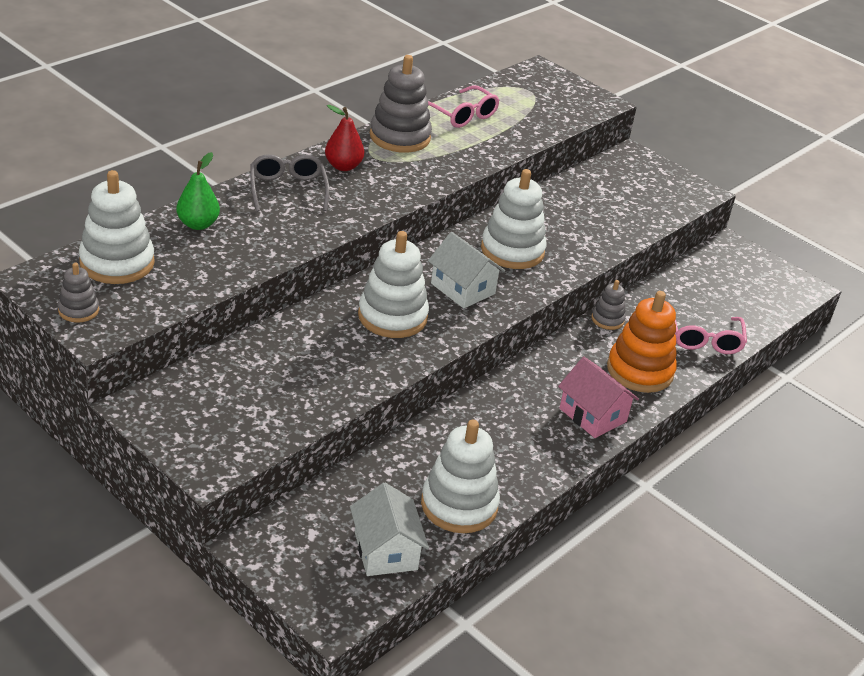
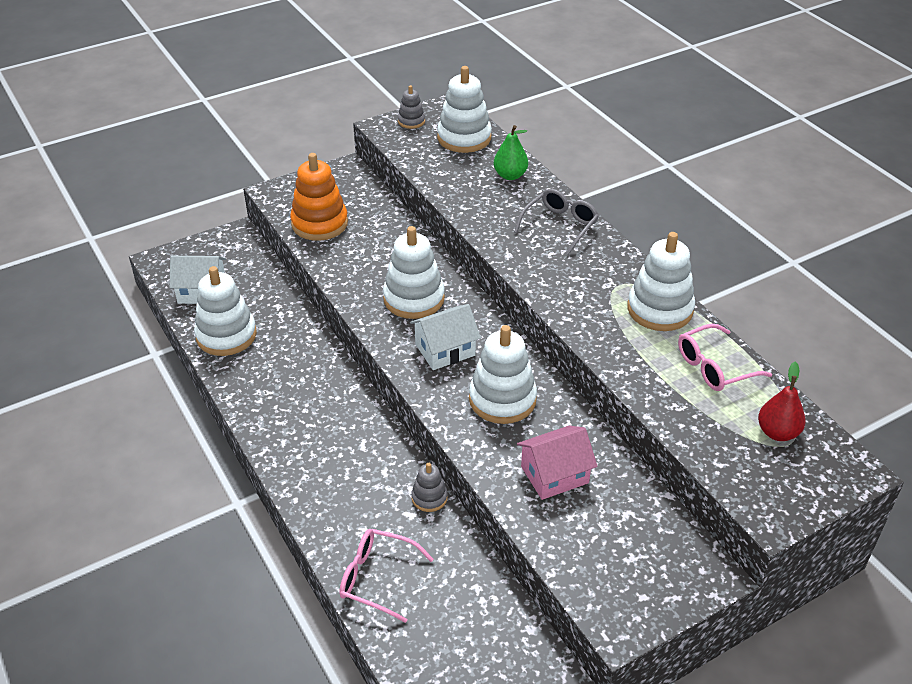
camera: 110 degrees right, 5 degrees up
(288, 189) = (560, 225): grey glasses -> grey glasses turned 60 degrees counterclockwise
(343, 166) = (600, 263): red pear -> red pear (777, 432)
(400, 137) = (659, 309): grey stacking toy -> white stacking toy
(592, 415) = (293, 444): pink house -> pink house (554, 474)
(640, 371) = (343, 500): orange stacking toy -> orange stacking toy (319, 223)

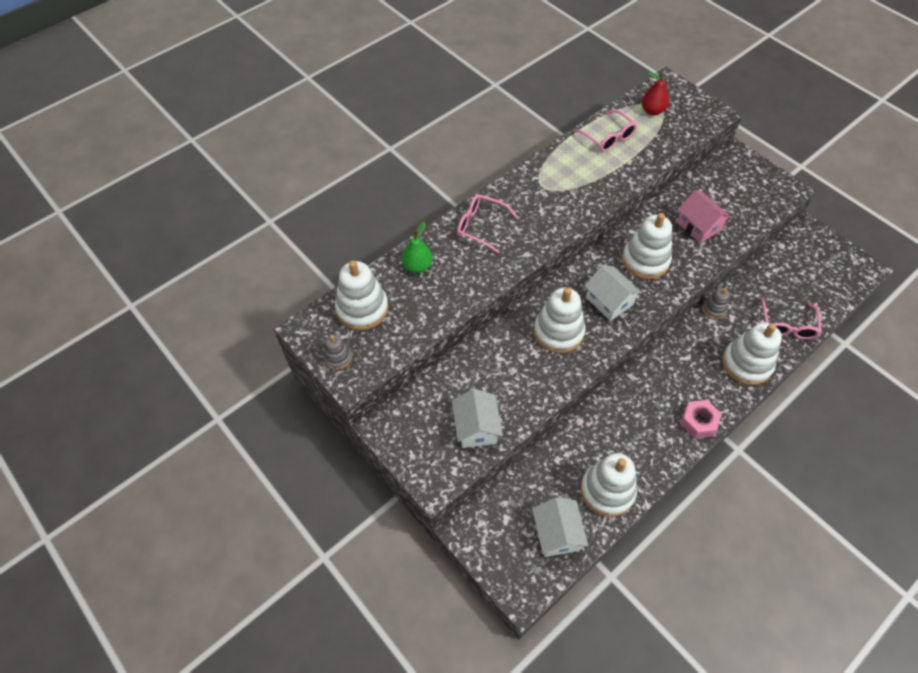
camera: 100 degrees left, 15 degrees up
(270, 432) = (698, 422): none -> pink nut
(319, 223) = (476, 427): orange stacking toy -> white house
(560, 225) = (480, 226): grey glasses -> pink glasses
(659, 309) = (561, 164): white stacking toy -> white stacking toy (746, 364)

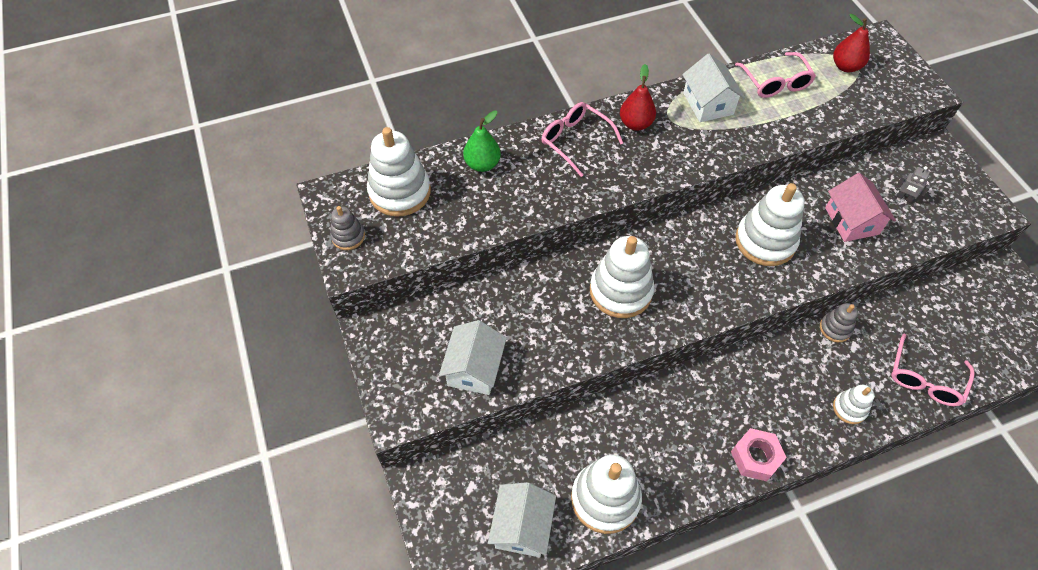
camera: 20 degrees right, 0 degrees up
(520, 199) = (635, 124): none -> red pear
(609, 301) = (698, 275): white house -> white house (708, 104)
(727, 198) = (904, 198): none -> grey robot
(746, 364) = (849, 408): white stacking toy -> white stacking toy, size x0.52

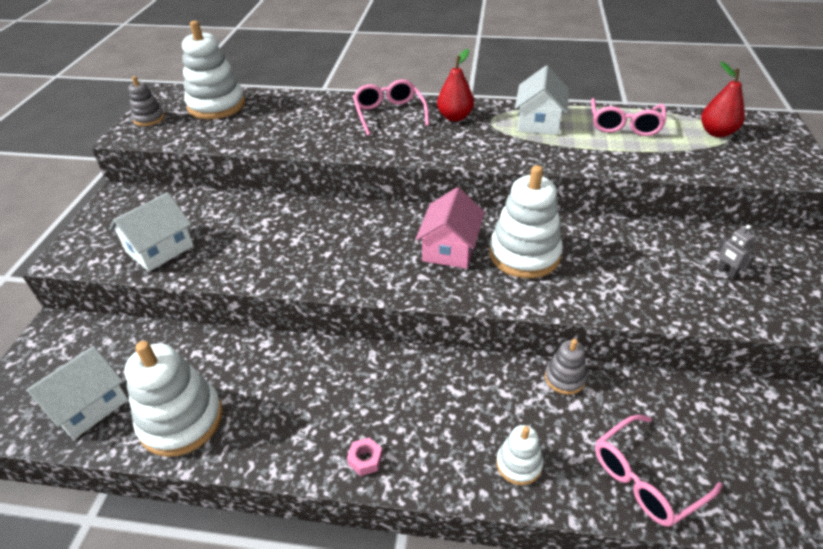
camera: 30 degrees right, 15 degrees down
(482, 164) = (297, 107): green pear -> none
(620, 291) = (341, 242): white stacking toy -> none
(755, 457) = (365, 459): pink nut -> pink nut, size x0.55
(851, 221) = (641, 270): pink house -> pink house (450, 248)

